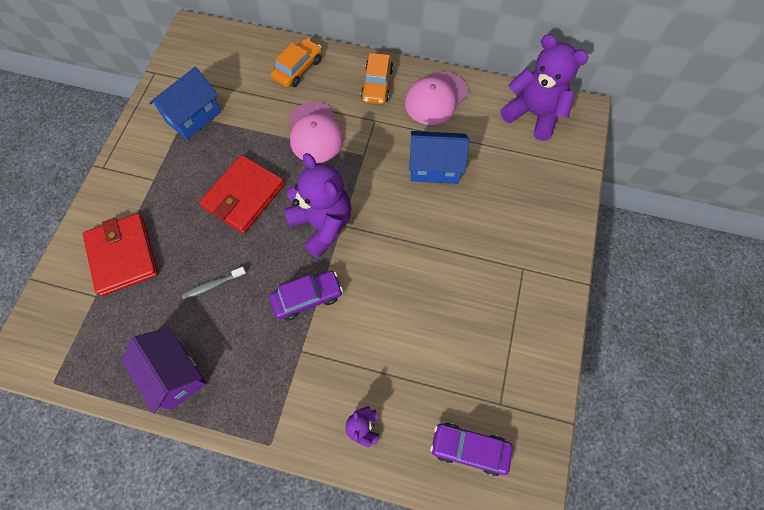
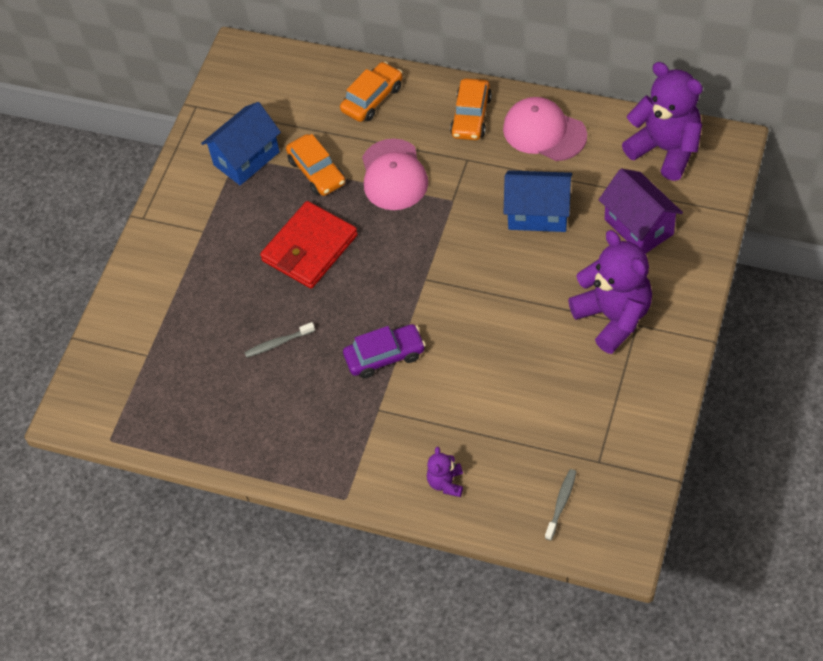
camera: 10 degrees right, 10 degrees down
(123, 255) = (174, 313): red wallet -> none
(175, 374) = (240, 432): purple house -> purple house (639, 226)
(251, 129) = (317, 171): none -> orange car
(322, 224) = (402, 279): purple teddy bear -> purple teddy bear (613, 317)
(436, 98) = (544, 132): pink cap -> pink cap turned 75 degrees clockwise
(469, 449) = (561, 503): purple car -> grey toothbrush

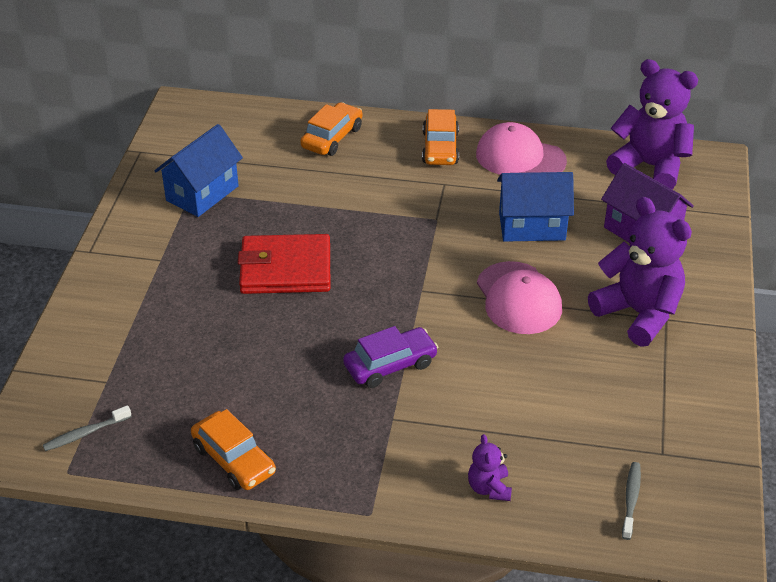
camera: 15 degrees left, 15 degrees down
(278, 343) = (262, 360): grey toothbrush -> grey toothbrush (85, 433)
(310, 248) = (285, 269): red wallet -> red wallet turned 60 degrees clockwise
(317, 171) = (282, 201): orange car -> orange car (234, 460)
(393, 175) = (367, 200): pink cap -> pink cap (518, 298)

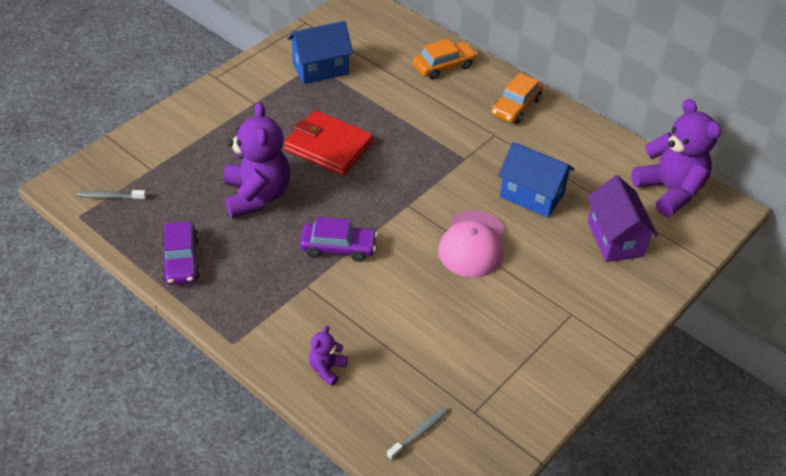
camera: 30 degrees right, 5 degrees up
(234, 460) = (181, 260): orange car -> purple car
(520, 157) = (570, 140): pink cap -> none
(638, 313) = (553, 299): purple teddy bear -> purple teddy bear (257, 196)

